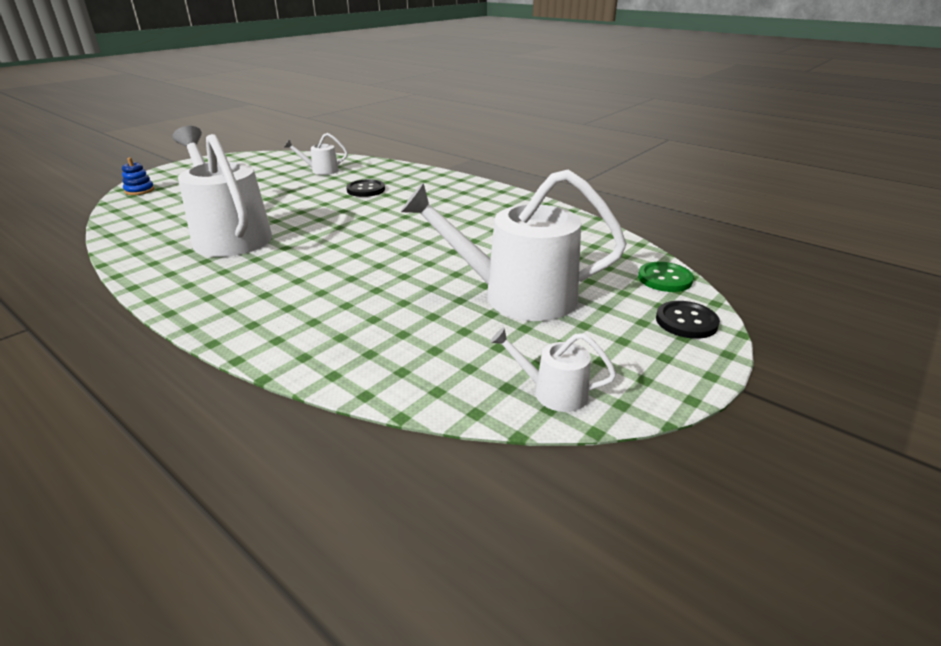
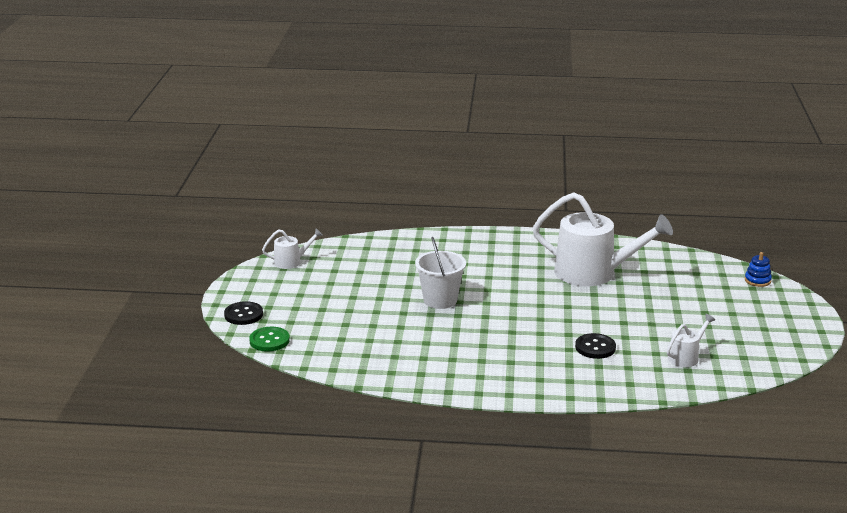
camera: 145 degrees right, 5 degrees down
(421, 260) = (440, 300): none -> white bucket
(517, 296) = (352, 298): white watering can -> none

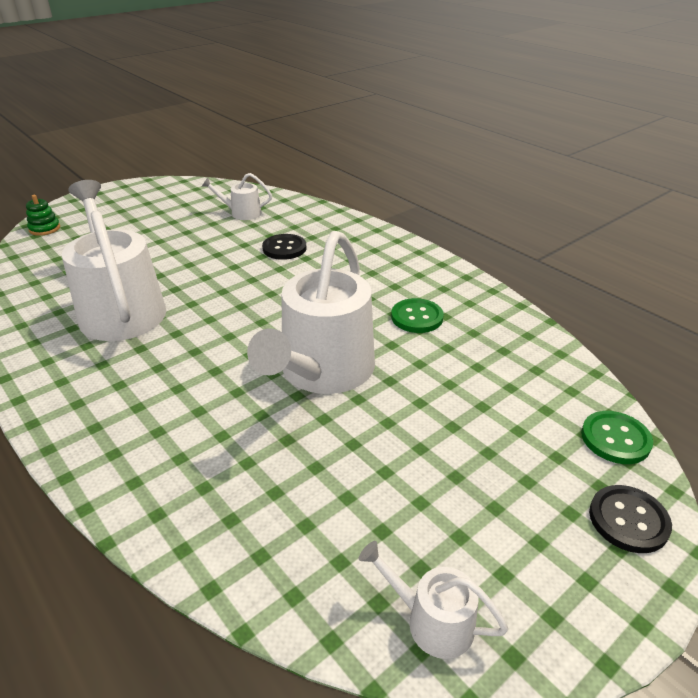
camera: 135 degrees left, 10 degrees up
(437, 348) = (417, 317): none -> green button
(440, 300) = (323, 371): white bucket -> white watering can
(757, 280) = (44, 229): blue stacking toy -> green stacking toy

